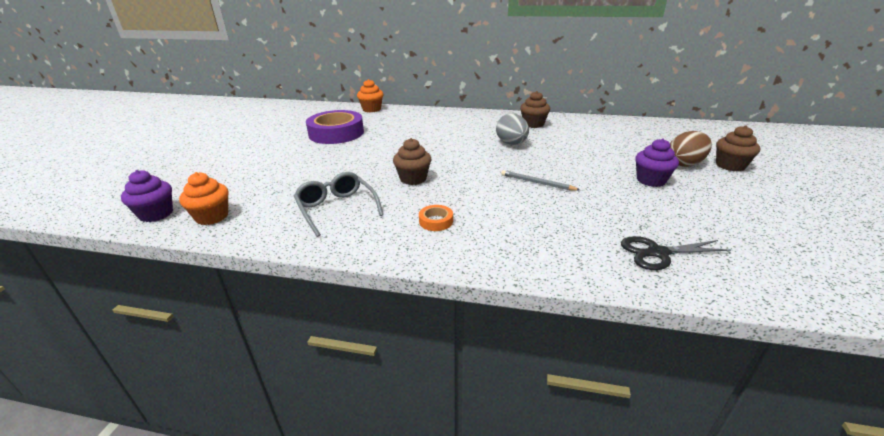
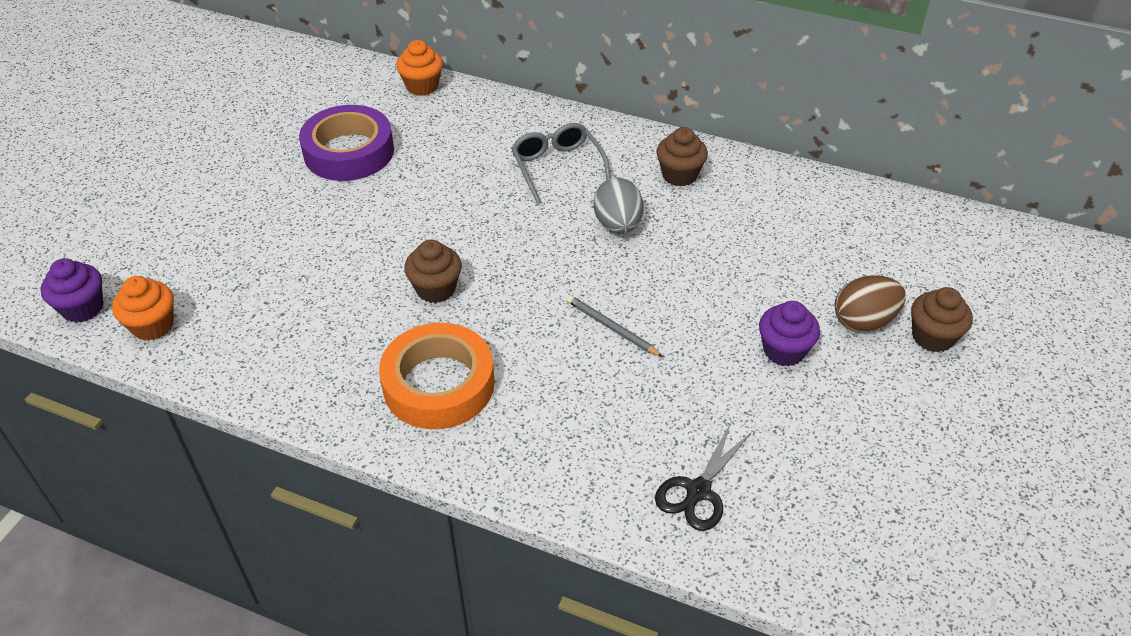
camera: 10 degrees right, 15 degrees up
(337, 209) = (315, 337): grey glasses -> grey glasses (558, 168)
(436, 221) = (439, 384): orange tape -> orange tape, size x2.39
(658, 253) = (698, 491): black scissors -> black scissors turned 60 degrees counterclockwise

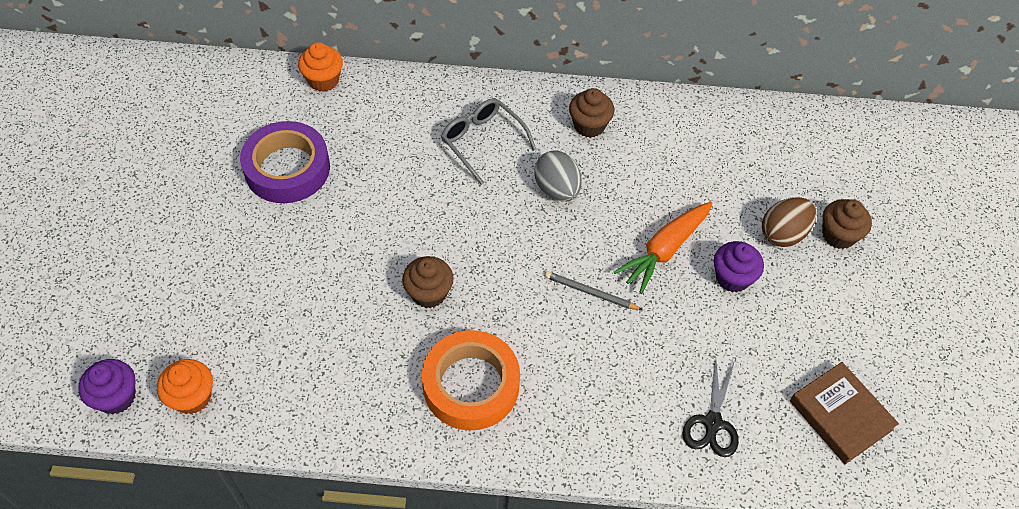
camera: 20 degrees left, 10 degrees up
(714, 306) = (664, 250): none -> orange carrot
(863, 524) = (840, 415): none -> brown book

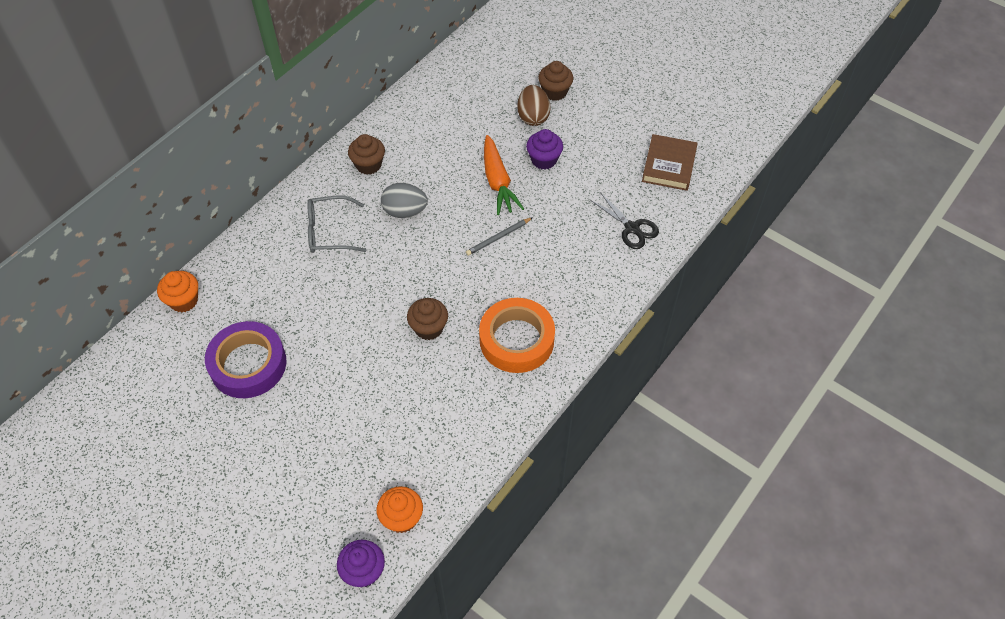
camera: 55 degrees left, 0 degrees up
(840, 415) = (669, 165): brown book -> brown book turned 75 degrees counterclockwise

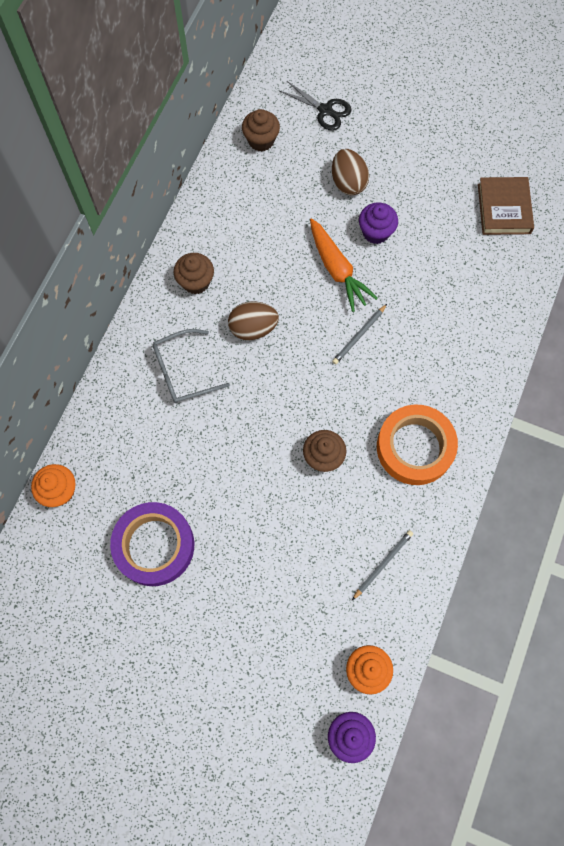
camera: 15 degrees left, 15 degrees up
(405, 211) = (253, 328): grey egg -> brown egg
(450, 430) = (382, 564): none -> grey pencil
(555, 92) = (361, 147): brown cupcake -> brown cupcake (261, 140)
(632, 228) = (489, 291): black scissors -> black scissors (325, 110)

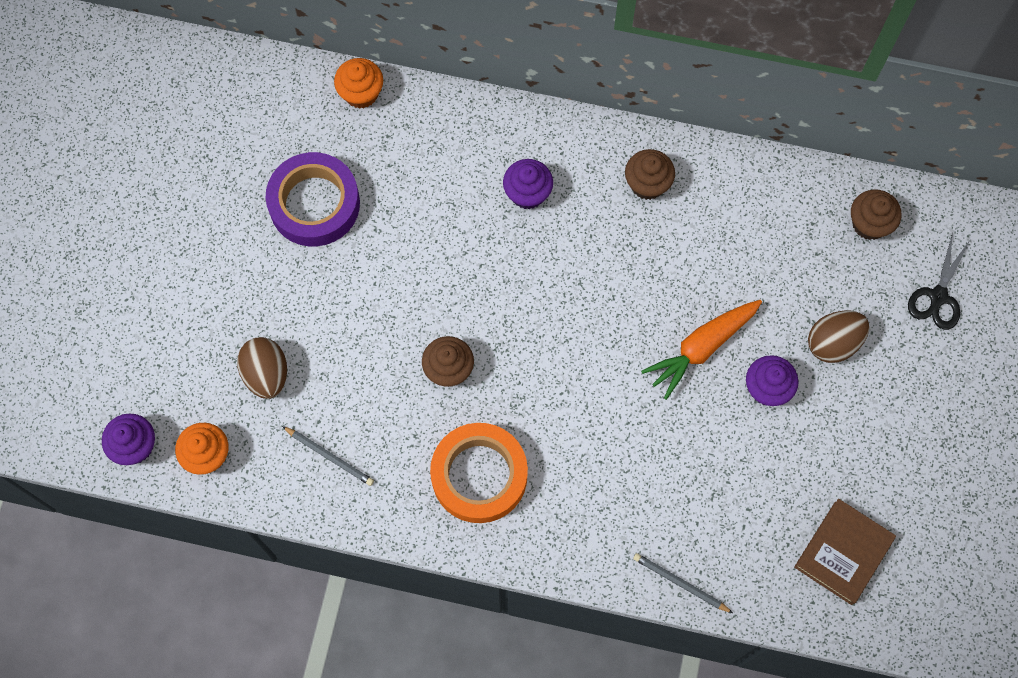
camera: 80 degrees right, 0 degrees up
(184, 371) = (527, 193): grey glasses -> purple cupcake
(253, 328) = (599, 261): brown egg -> brown egg (266, 374)
(359, 335) = (615, 388): grey pencil -> grey pencil (680, 583)
(504, 209) = (843, 553): brown book -> brown book turned 45 degrees counterclockwise

